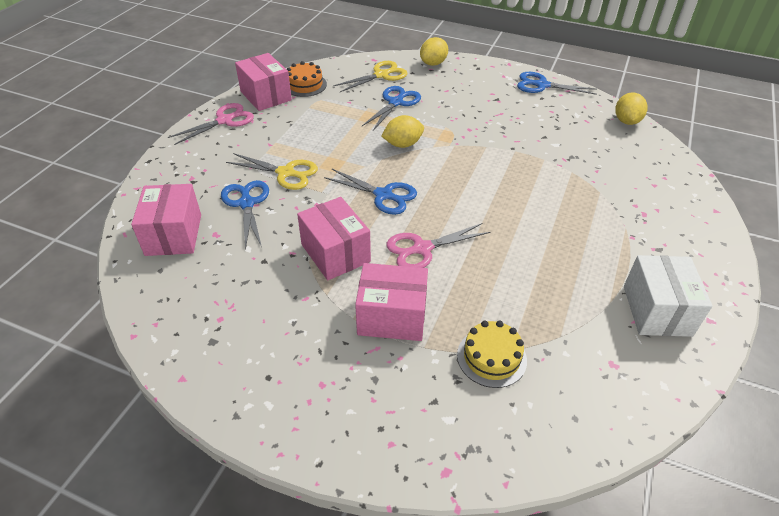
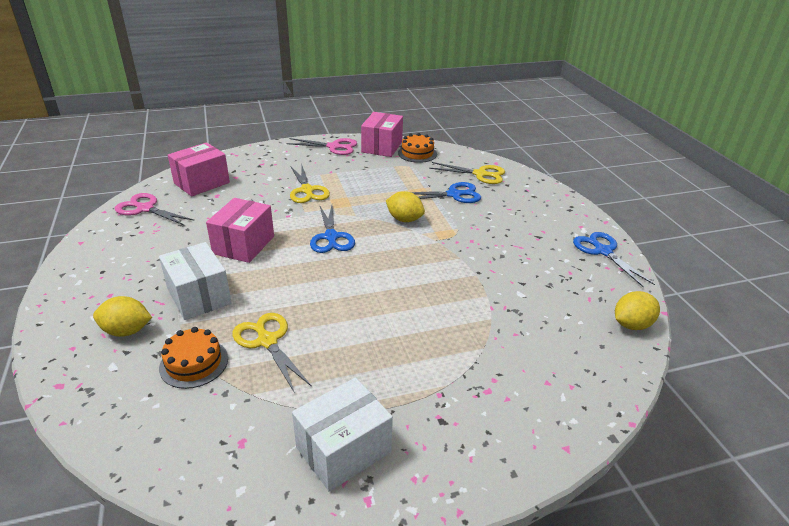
camera: 50 degrees right, 10 degrees down
(247, 204) = (258, 192): blue scissors -> none
(392, 317) = (199, 296): pink box -> white box
(422, 249) = (288, 279): pink scissors -> pink scissors (145, 209)
(433, 63) = (537, 188): yellow lemon -> yellow lemon (127, 331)
(491, 357) = (194, 363): yellow cake -> orange cake
(500, 298) = (267, 341): none -> yellow scissors

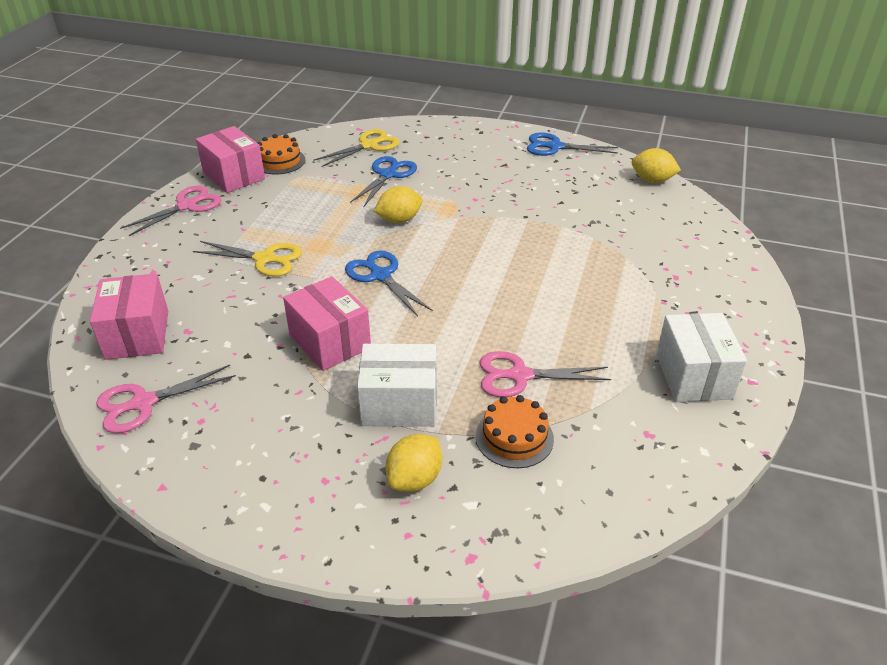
camera: 55 degrees left, 5 degrees up
(267, 341) = (520, 376): yellow scissors -> pink scissors
(331, 237) = (380, 276): blue scissors -> blue scissors turned 150 degrees counterclockwise
(631, 325) = (652, 180): yellow lemon -> yellow lemon turned 75 degrees counterclockwise

